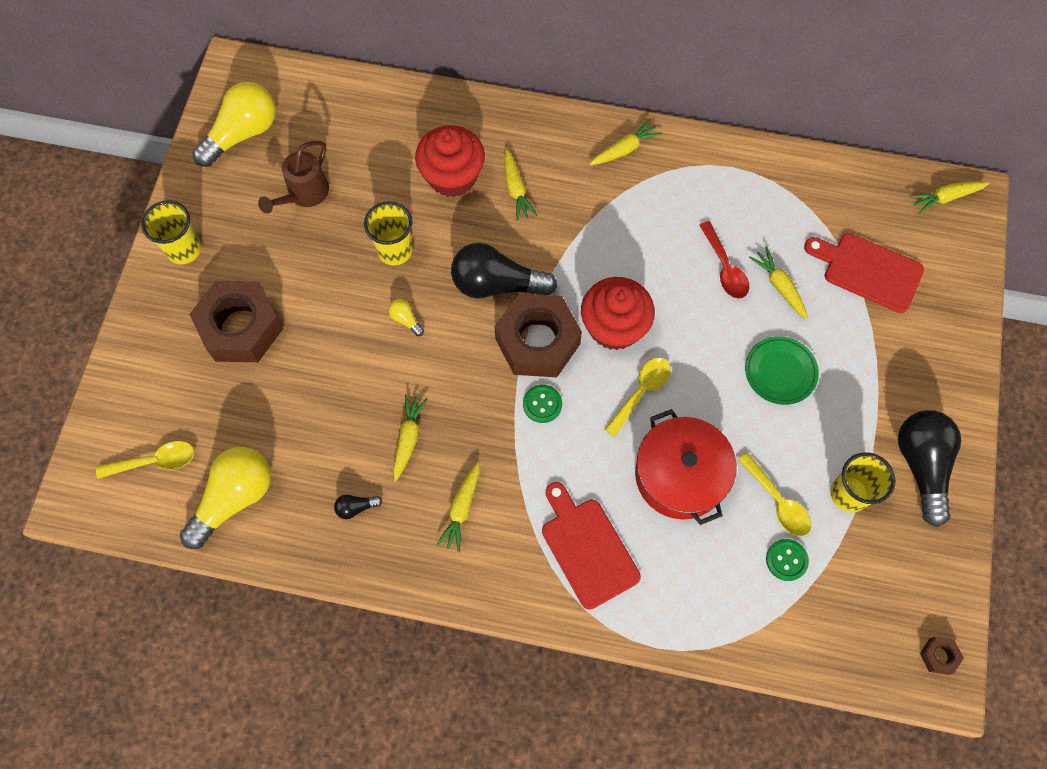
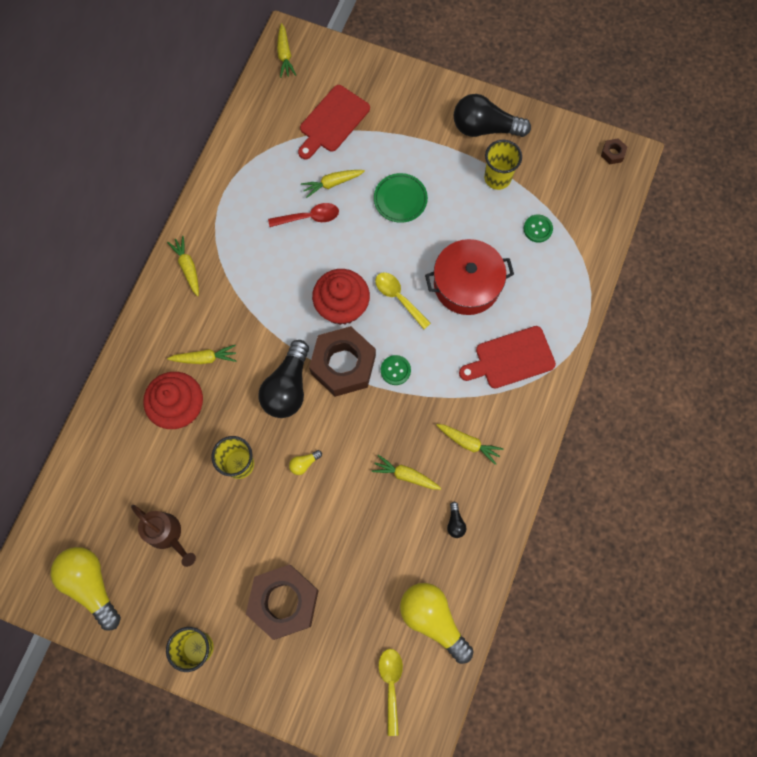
camera: 80 degrees left, 5 degrees up
(777, 501) = (495, 225): yellow spoon -> none

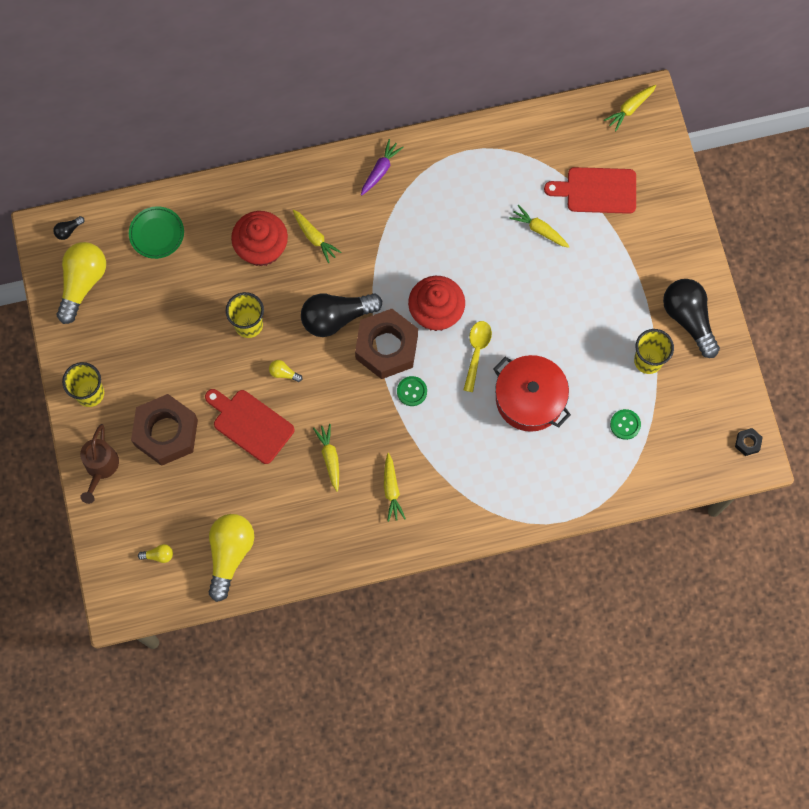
camera: 55 degrees right, 0 degrees up
(167, 535) = (157, 311): brown watering can -> brown watering can (100, 468)
(188, 268) = (380, 170): yellow carrot -> purple carrot
(309, 217) = (494, 232): red spoon -> none
(391, 685) = (158, 555): yellow spoon -> yellow light bulb
(400, 199) = (566, 294): green plate -> green plate (157, 234)
(455, 523) = (318, 522): black light bulb -> black light bulb (68, 230)
(511, 358) = (489, 477): red cutting board -> red cutting board (250, 424)
(612, 153) = (747, 443): brown nut -> black nut

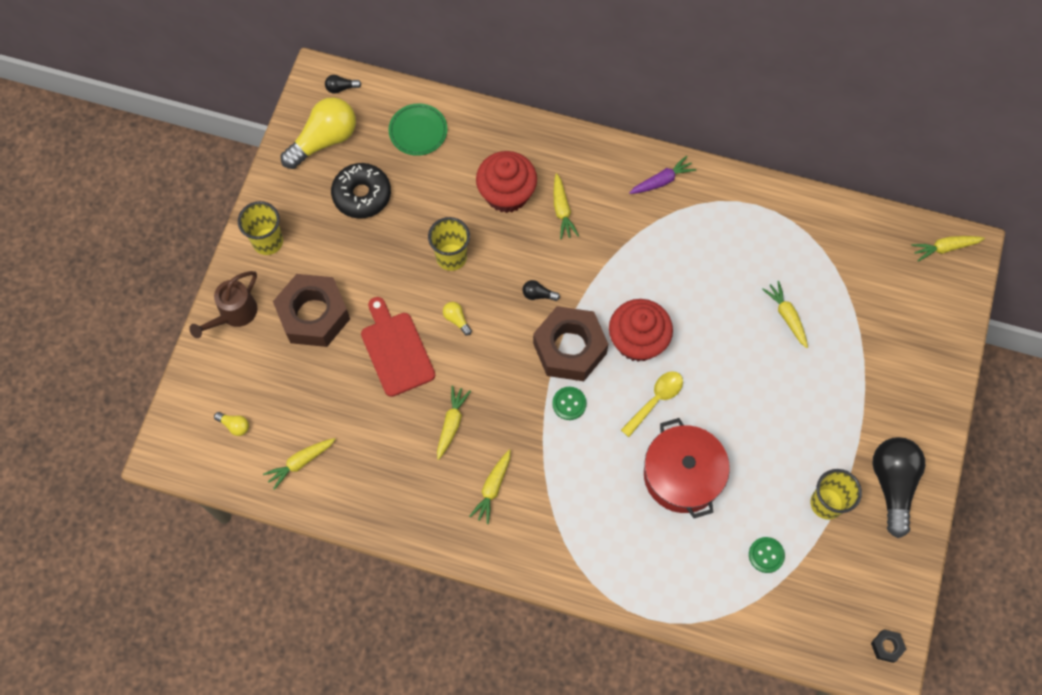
camera: 30 degrees right, 5 degrees down
(143, 312) = (362, 195): none -> black donut
(230, 554) = (301, 462): yellow light bulb -> yellow carrot
(336, 317) = (538, 295): black light bulb -> black light bulb, size x0.41
(597, 190) = (867, 309): red cutting board -> none

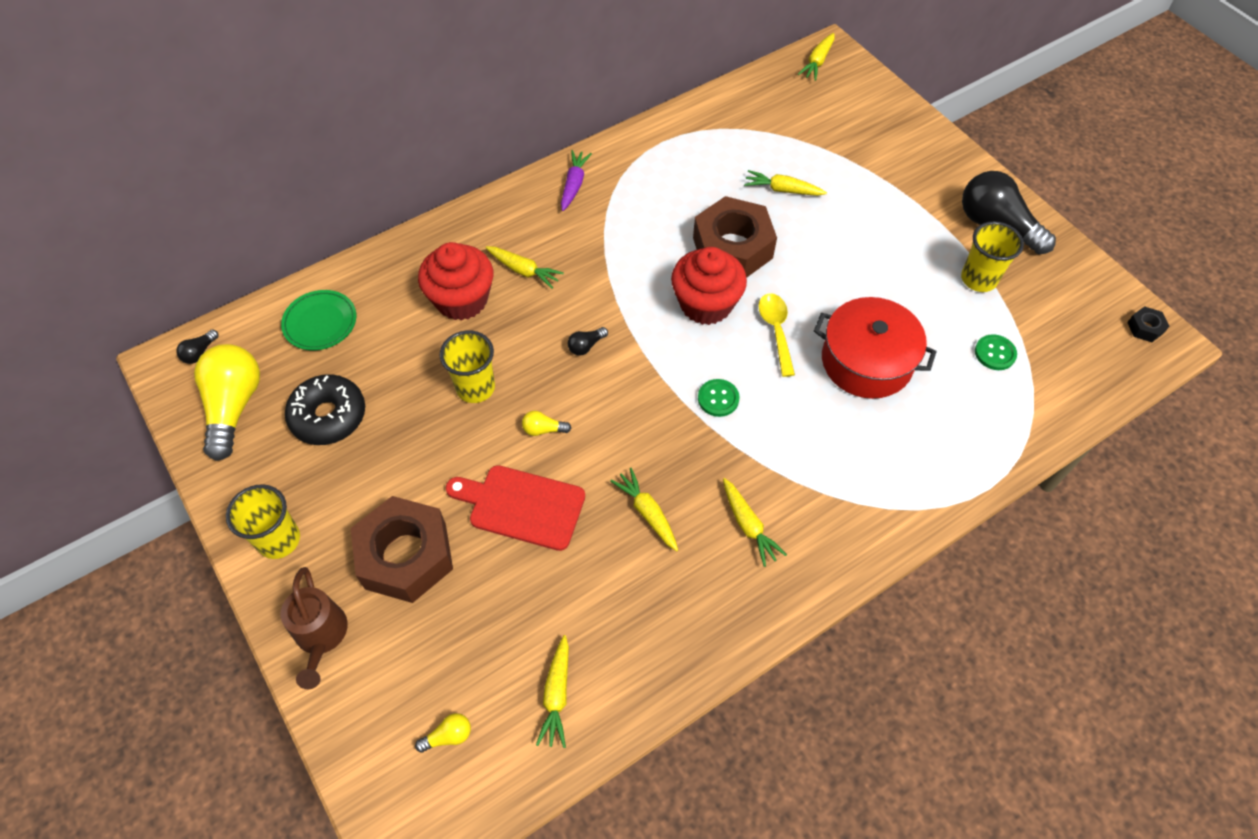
camera: 50 degrees left, 10 degrees down
(569, 348) = (663, 359): brown nut -> brown nut (732, 248)

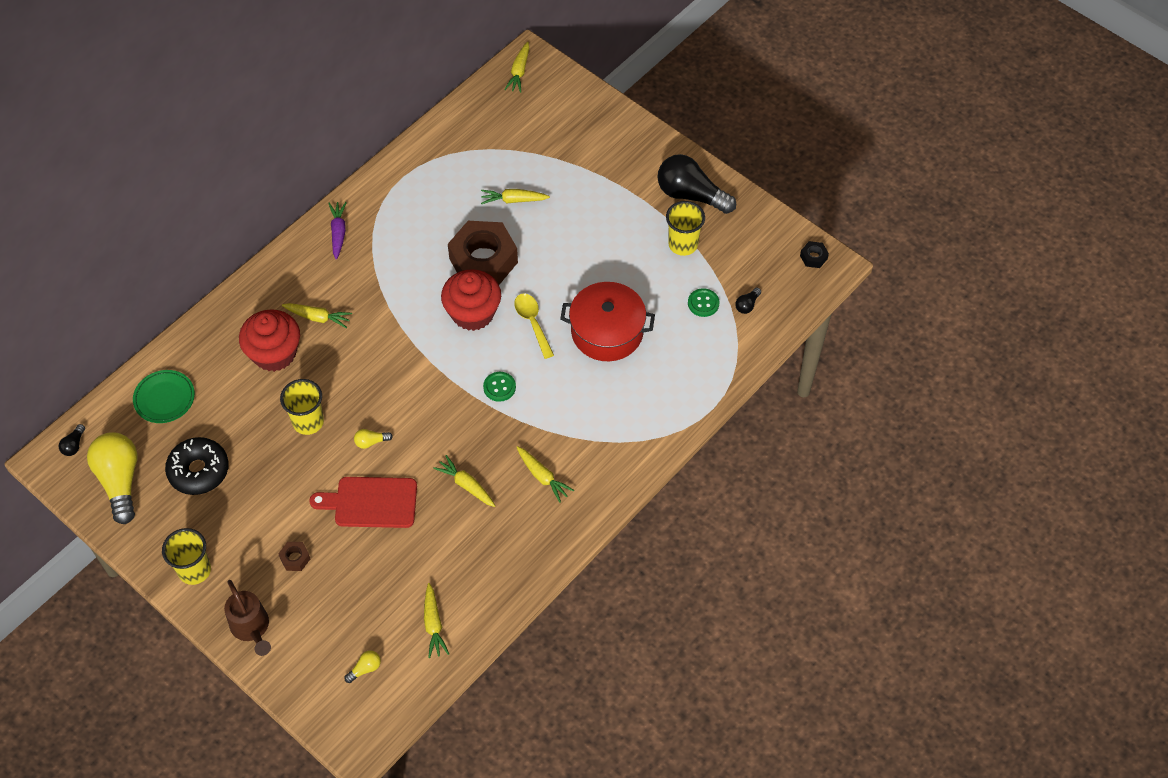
camera: 15 degrees left, 0 degrees up
(406, 556) = (295, 558): brown nut -> brown nut, size x0.40
(586, 346) = (386, 369): black light bulb -> black light bulb (747, 305)

